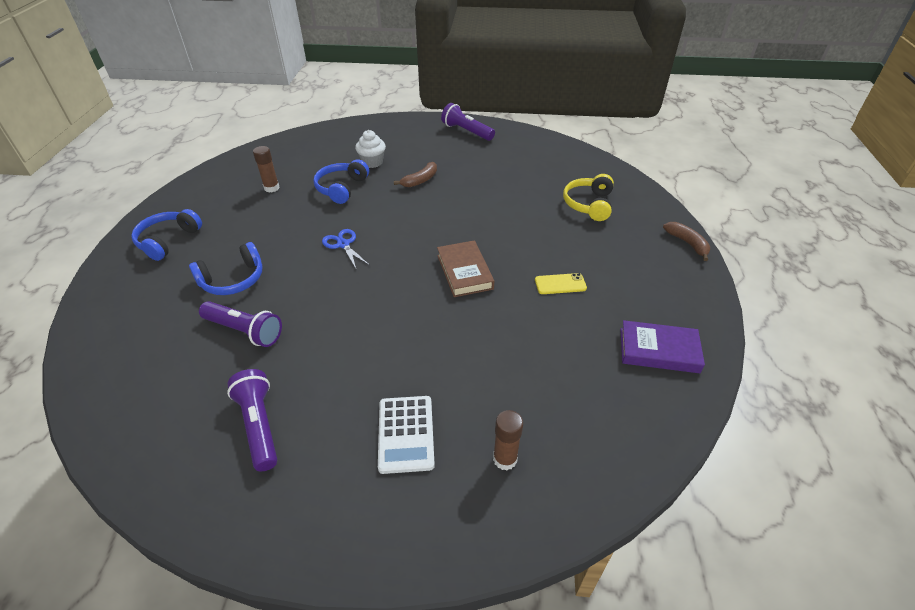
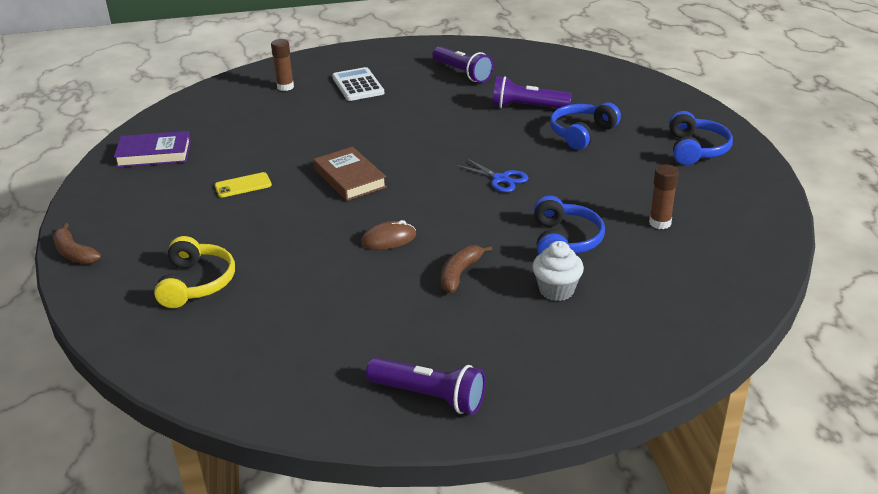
camera: 165 degrees right, 10 degrees down
(454, 211) = (388, 239): none -> brown mouse

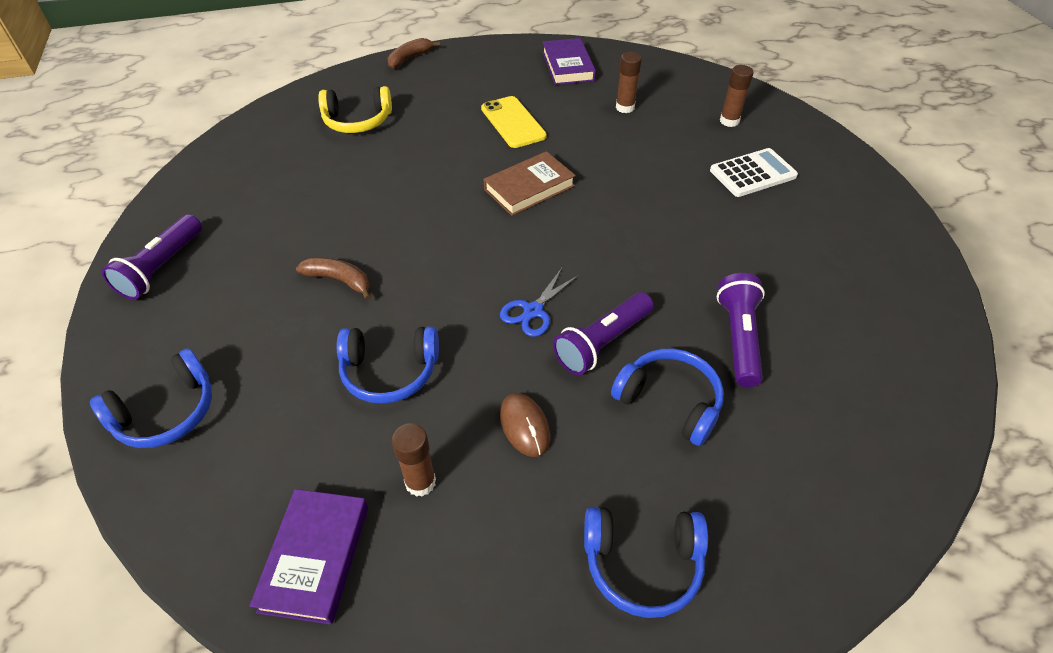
camera: 85 degrees right, 15 degrees up
(243, 185) = (513, 122): yellow phone -> yellow phone, size x1.52
(244, 129) = (625, 107): none -> brown glue stick
(388, 239) = (410, 225): brown mouse -> brown mouse (524, 426)
(462, 73) = (826, 265): purple flashlight -> purple flashlight (602, 343)
(556, 290) = (293, 361): white cupcake -> none
(618, 354) = (167, 412): none -> blue headphones
(726, 261) = (315, 557): none -> purple book

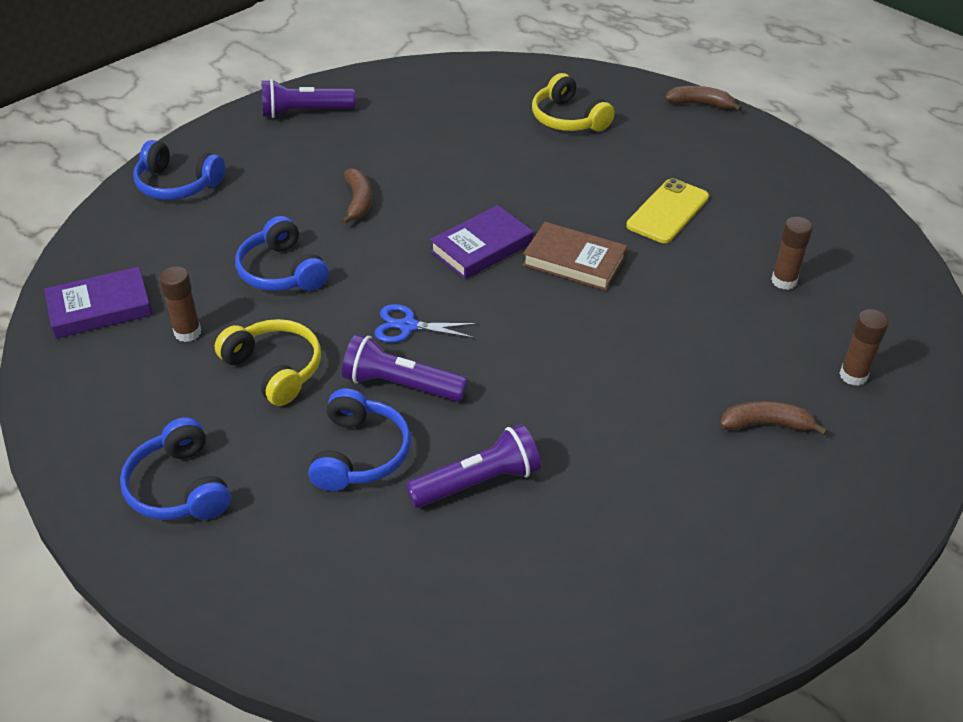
camera: 60 degrees right, 5 degrees down
(524, 426) = (275, 369): brown mouse -> yellow headphones
(568, 66) = (815, 211): purple book -> purple book (482, 247)
(753, 173) = (766, 424): white calculator -> brown banana

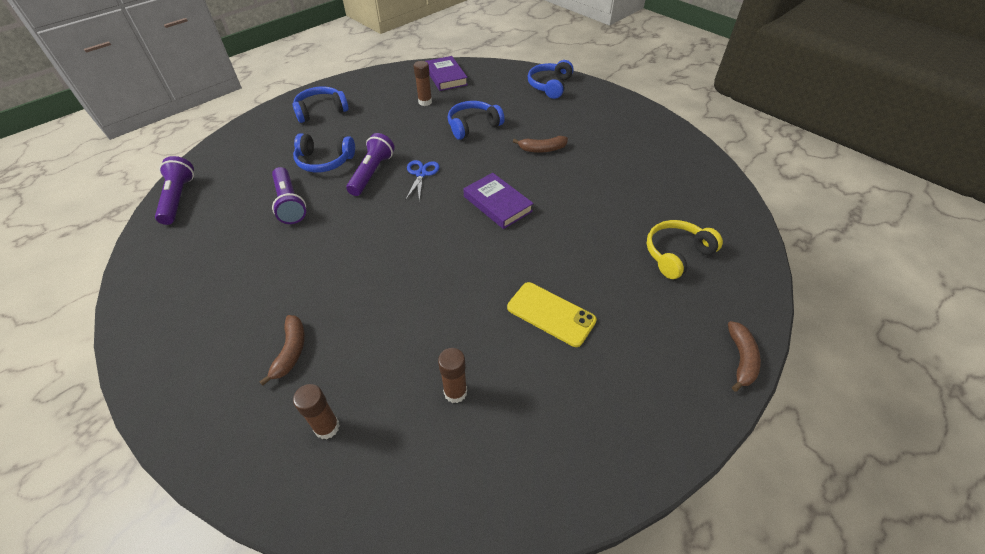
camera: 90 degrees right, 5 degrees up
(275, 369) = (393, 130): yellow headphones -> none
(304, 112) = (638, 122): purple flashlight -> purple flashlight (179, 198)
(574, 261) = (483, 251): brown book -> none

